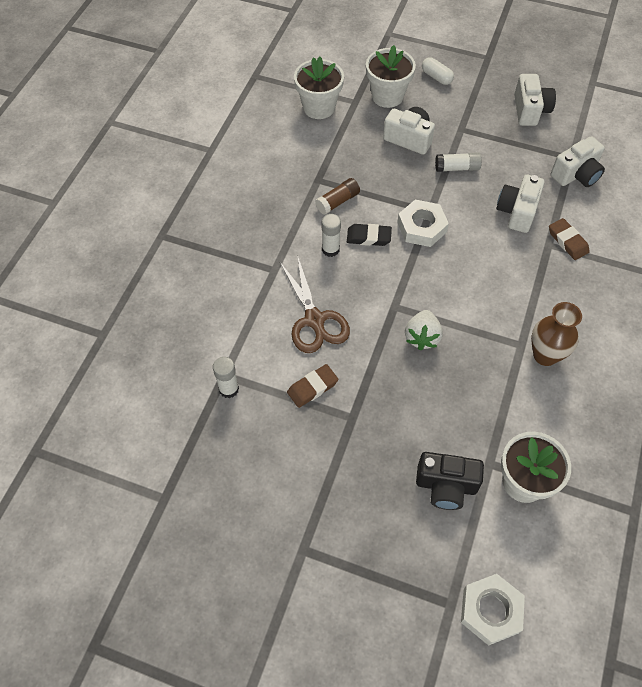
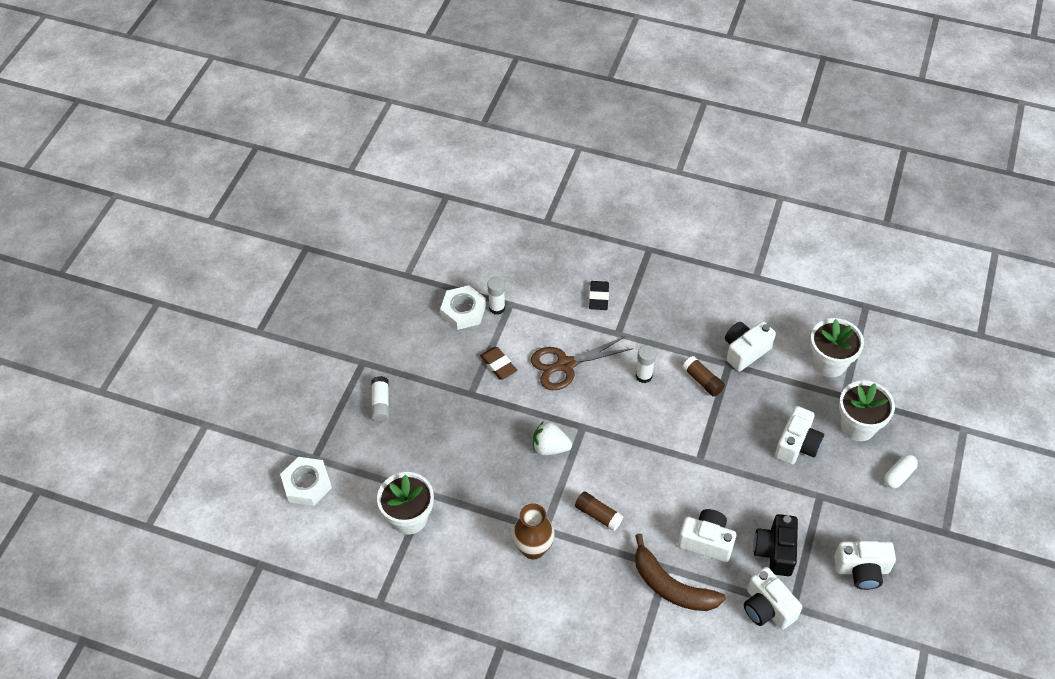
camera: 90 degrees right, 5 degrees down
(302, 166) = (745, 351): none -> white camera
(368, 237) = (661, 406): black eraser -> black eraser (598, 297)
(421, 227) = (677, 452): white nut -> white nut (463, 311)
(446, 486) = (408, 459): black camera -> black camera (775, 551)
(457, 168) = (761, 488): white glue stick -> white glue stick (381, 404)
(499, 296) = (598, 515): none -> brown glue stick
(567, 241) = (671, 586): brown eraser -> brown banana

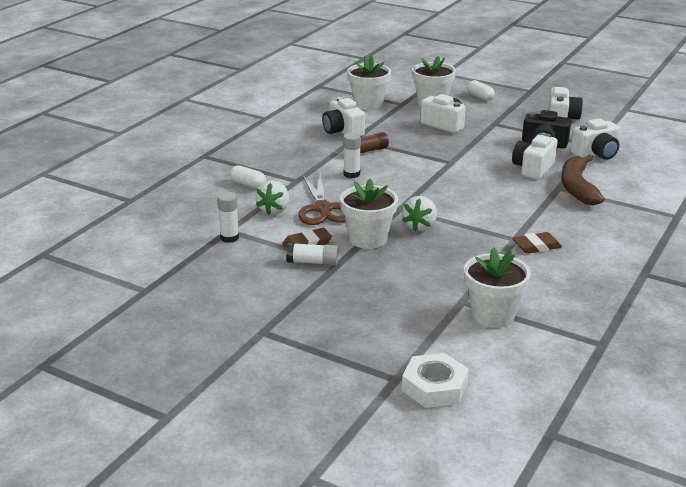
camera: 80 degrees left, 25 degrees down
(381, 404) = (330, 322): white glue stick -> white glue stick (312, 262)
(463, 311) = (222, 258): white nut -> none
(517, 409) = (368, 239): none -> white flower pot
(533, 549) = (536, 246): brown vase -> brown eraser
(553, 328) = (274, 210): none -> white strawberry
(598, 297) = (248, 184): black eraser -> white capsule
(598, 515) = (501, 211): brown glue stick -> none
(671, 586) = (577, 187): brown banana -> brown banana turned 135 degrees clockwise

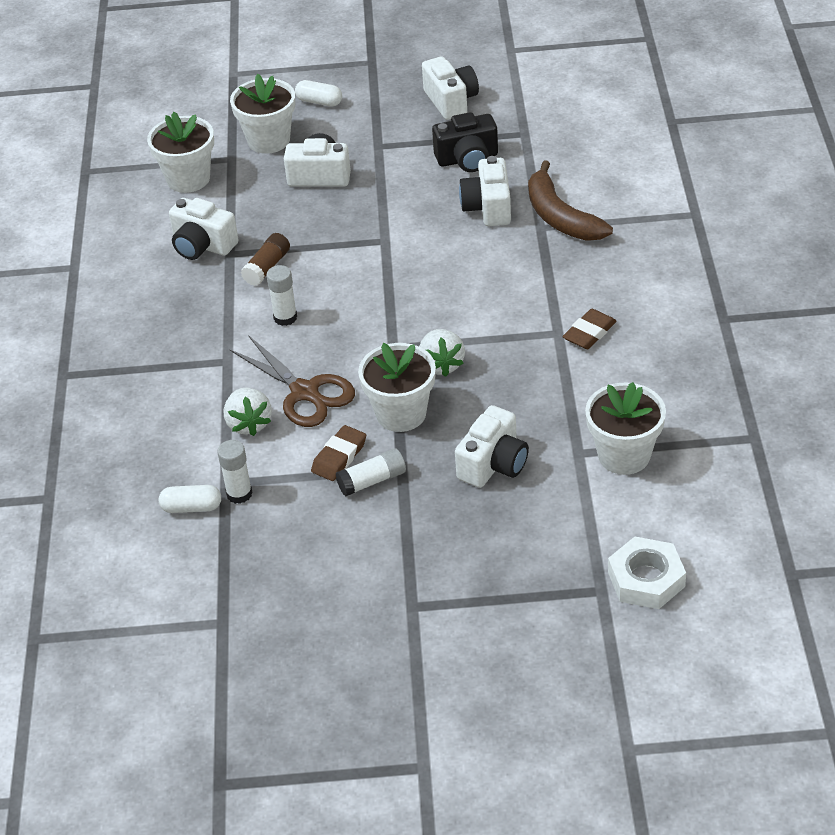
camera: 30 degrees left, 15 degrees up
(248, 184) = (173, 397): white capsule -> white capsule (191, 507)
(596, 154) = (538, 148): white camera -> white camera (493, 464)

